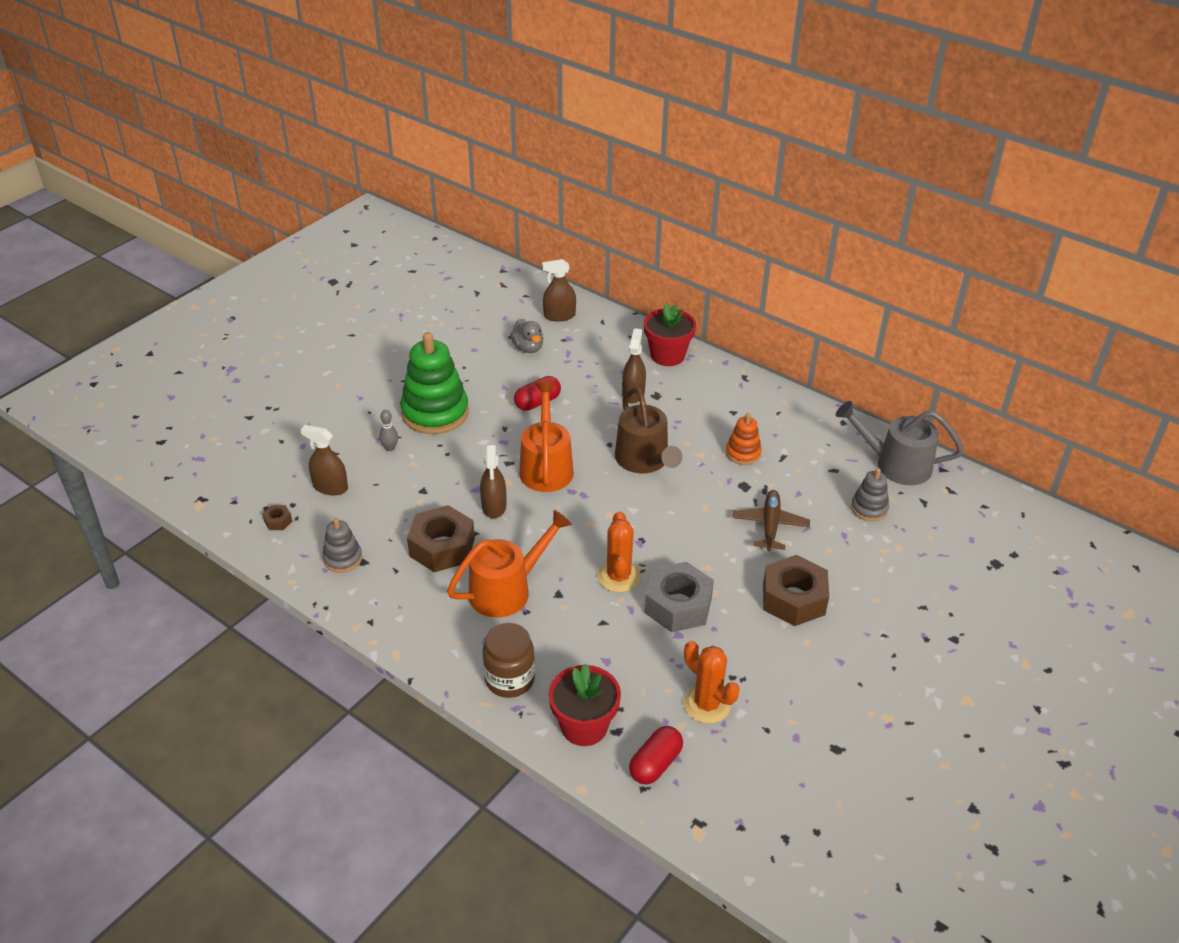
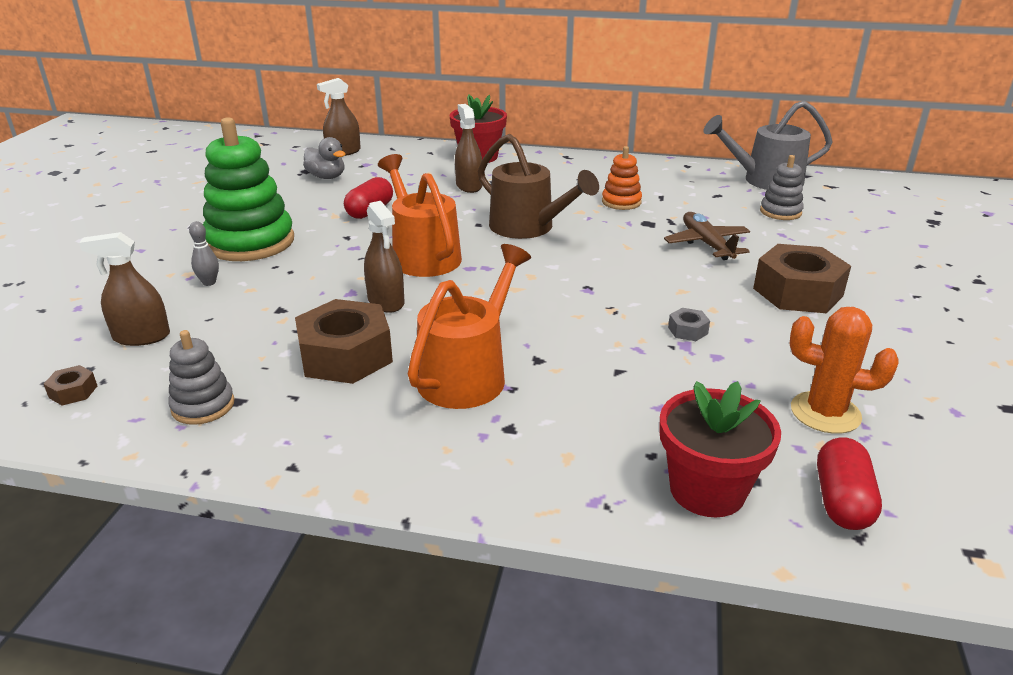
camera: 25 degrees left, 10 degrees down
(509, 679) = (555, 470): brown jar -> none
(618, 577) = (594, 324): orange cactus -> none
(678, 605) = (688, 330): grey nut -> grey nut, size x0.42

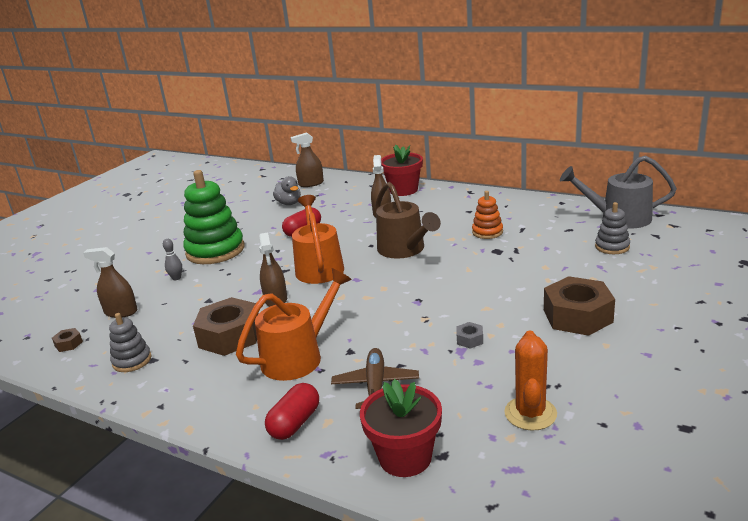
camera: 20 degrees right, 5 degrees down
(707, 244) = (531, 271): brown plane -> brown plane (375, 386)
(825, 413) = (530, 413): orange cactus -> orange cactus turned 60 degrees clockwise
(842, 501) = (496, 479): red capsule -> red capsule (295, 423)

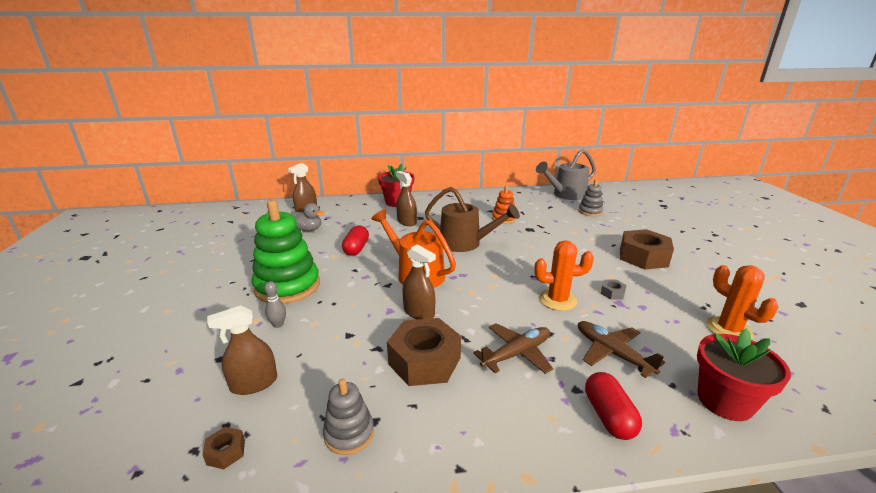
camera: 40 degrees left, 0 degrees up
(299, 356) = (516, 354): orange watering can -> brown plane
(403, 328) = (557, 300): none -> orange cactus

